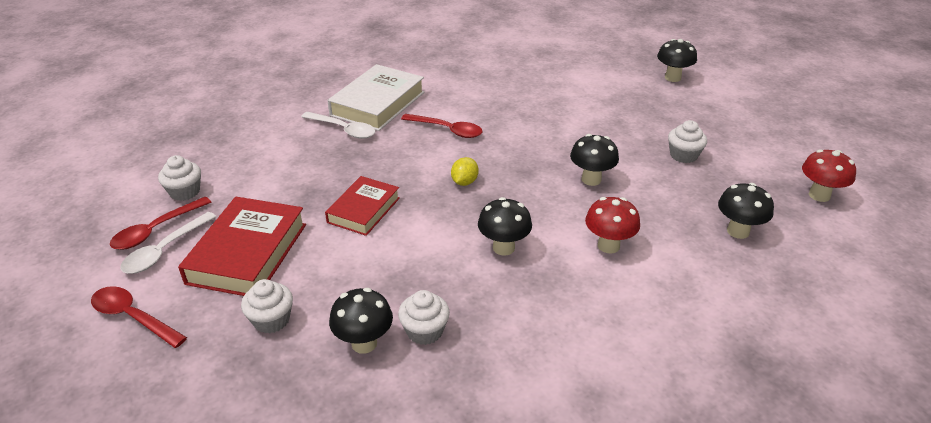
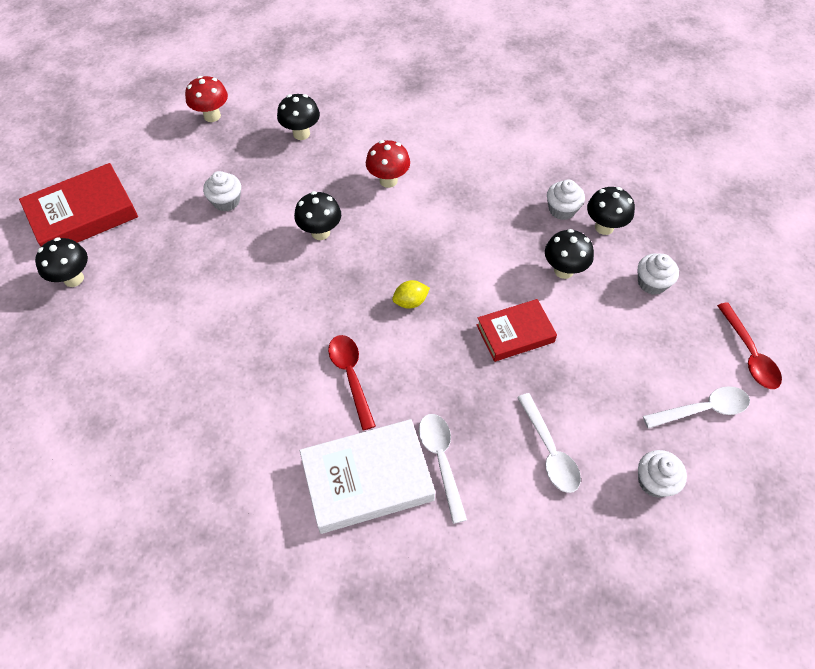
camera: 135 degrees left, 20 degrees up
(156, 230) = (701, 442): red spoon -> none
(247, 253) = (636, 356): red book -> red book (83, 215)
(275, 167) = (549, 451): none -> white spoon
(503, 248) = (453, 226): black mushroom -> black mushroom (563, 270)

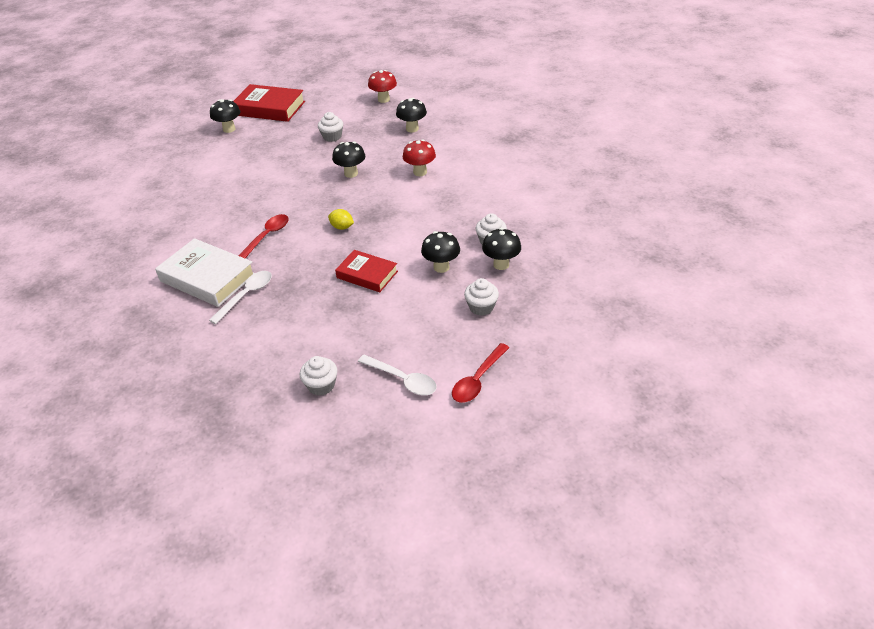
camera: 50 degrees right, 15 degrees down
(549, 451) = (296, 331): white spoon -> none

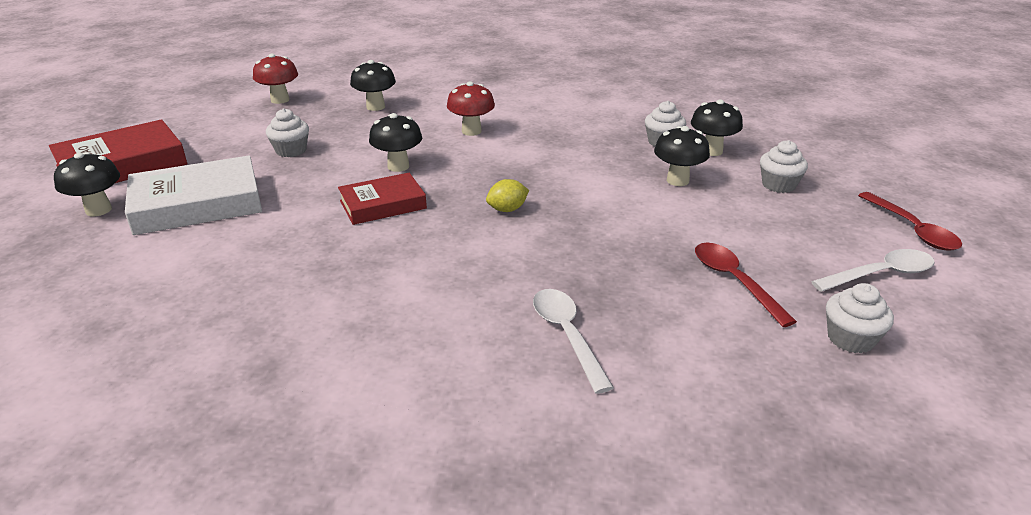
camera: 55 degrees left, 10 degrees down
(207, 278) = (470, 359): white book -> white book (197, 204)
(267, 236) = (440, 269): red spoon -> red spoon (734, 281)
(367, 274) = (635, 227): red book -> red book (383, 205)

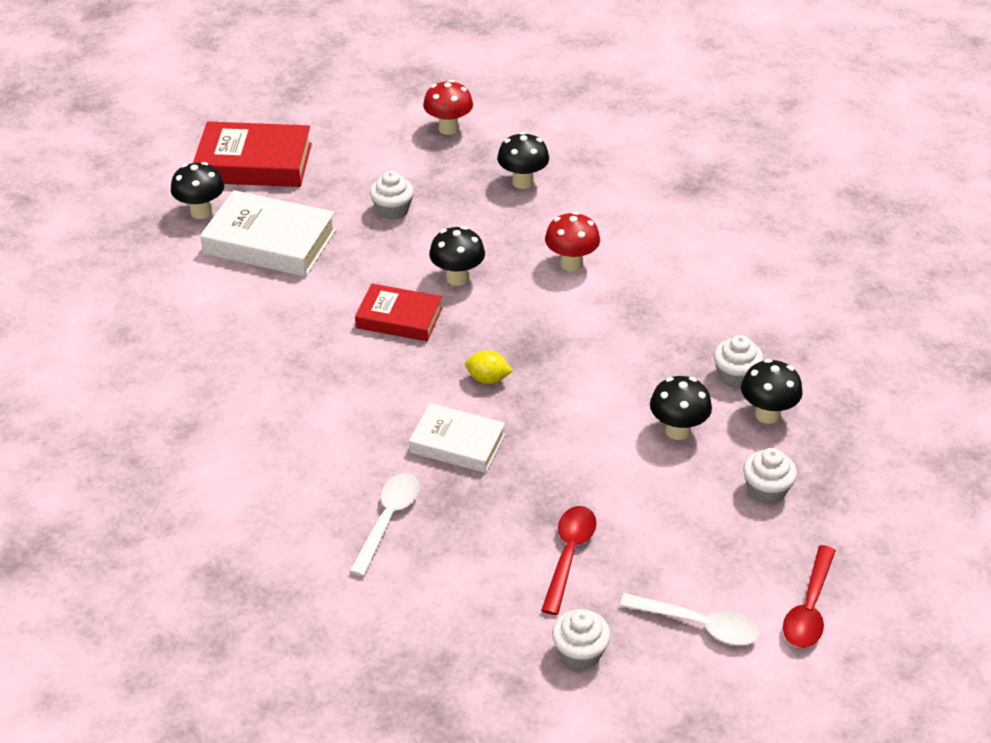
camera: 40 degrees right, 10 degrees up
(544, 256) = (457, 443): none -> white book

